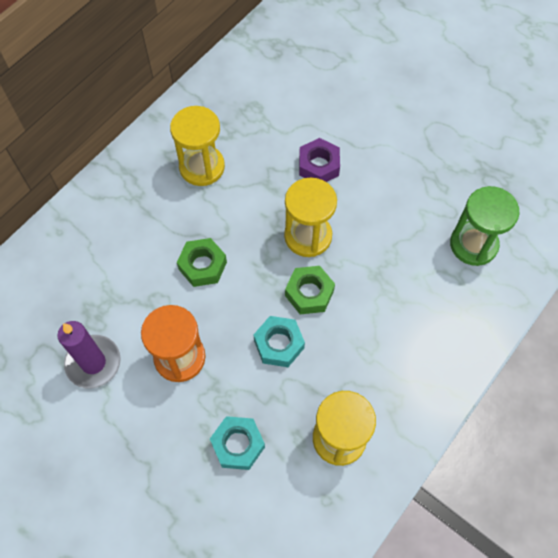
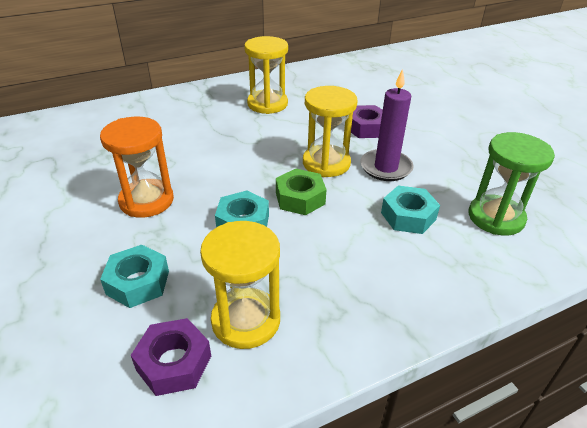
camera: 25 degrees right, 25 degrees down
(93, 363) = (75, 180): purple candle -> purple candle (386, 167)
(203, 266) = (219, 153): green nut -> none
(312, 496) = (174, 363): none -> purple nut
(406, 274) = (408, 216): none -> turquoise nut

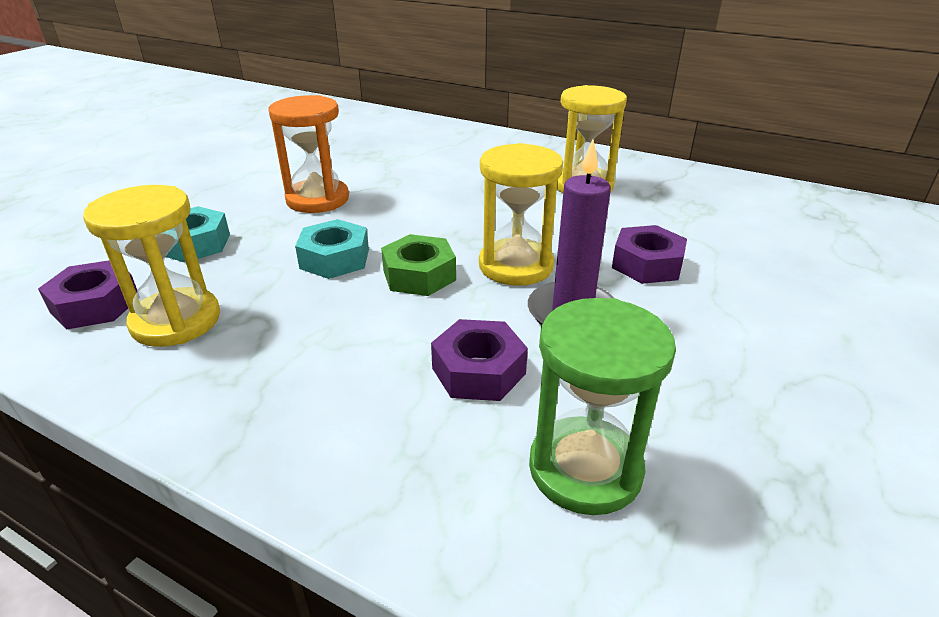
camera: 55 degrees right, 5 degrees down
(408, 216) = (478, 371): turquoise nut -> purple nut

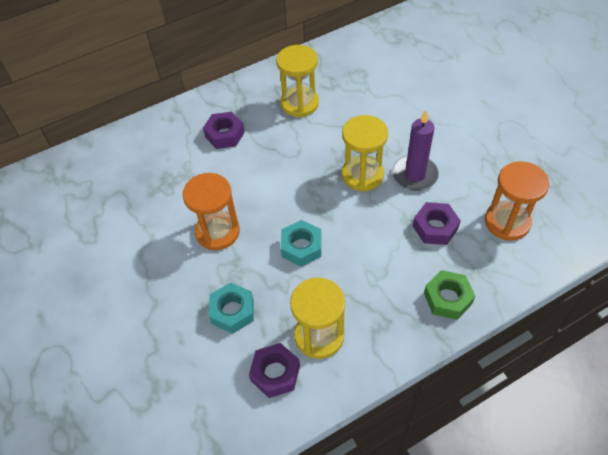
camera: 55 degrees left, 20 degrees up
(419, 275) = (344, 217): green nut -> green nut (447, 298)
(585, 469) = (507, 222): green hourglass -> orange hourglass
(647, 264) = (395, 126): purple nut -> purple nut (225, 134)

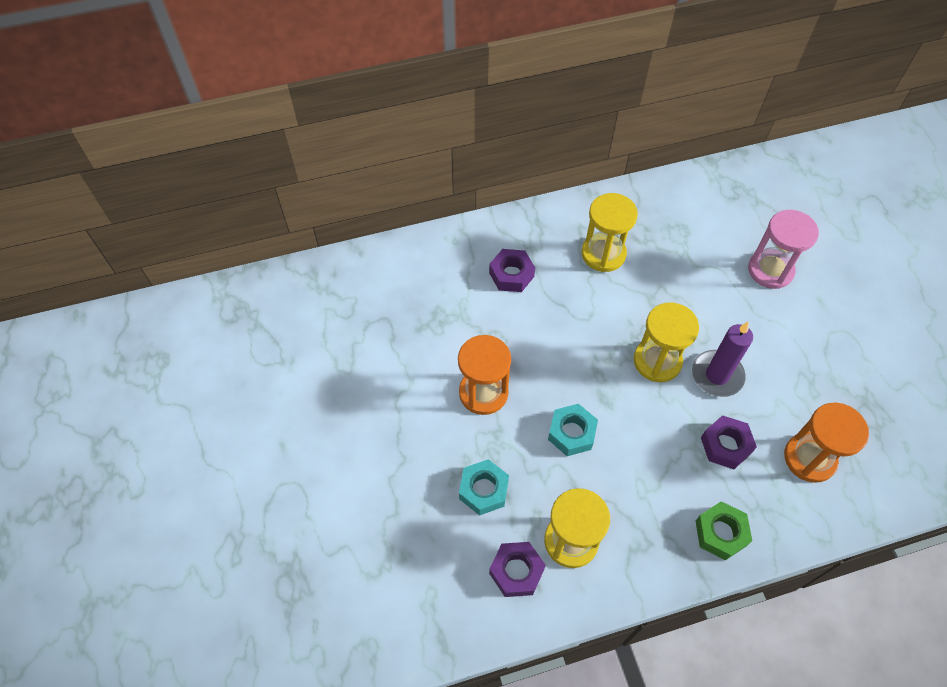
camera: 10 degrees right, 5 degrees up
(439, 88) = (770, 270): none -> pink hourglass

